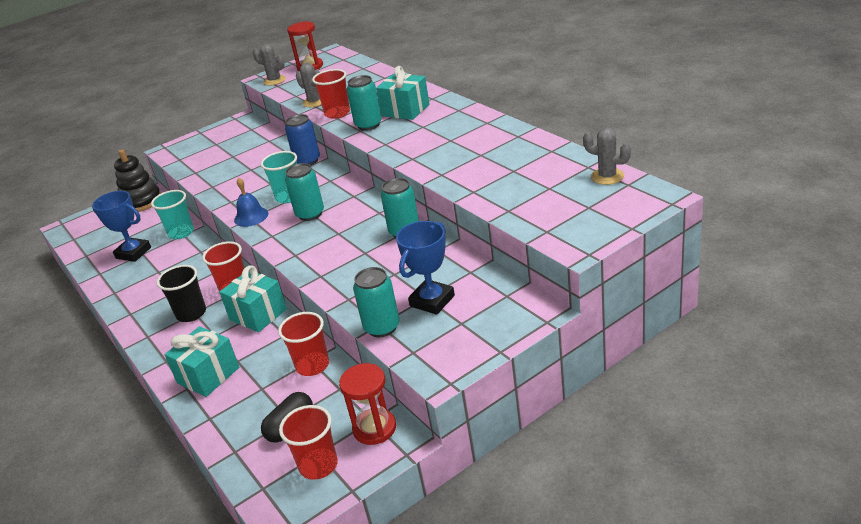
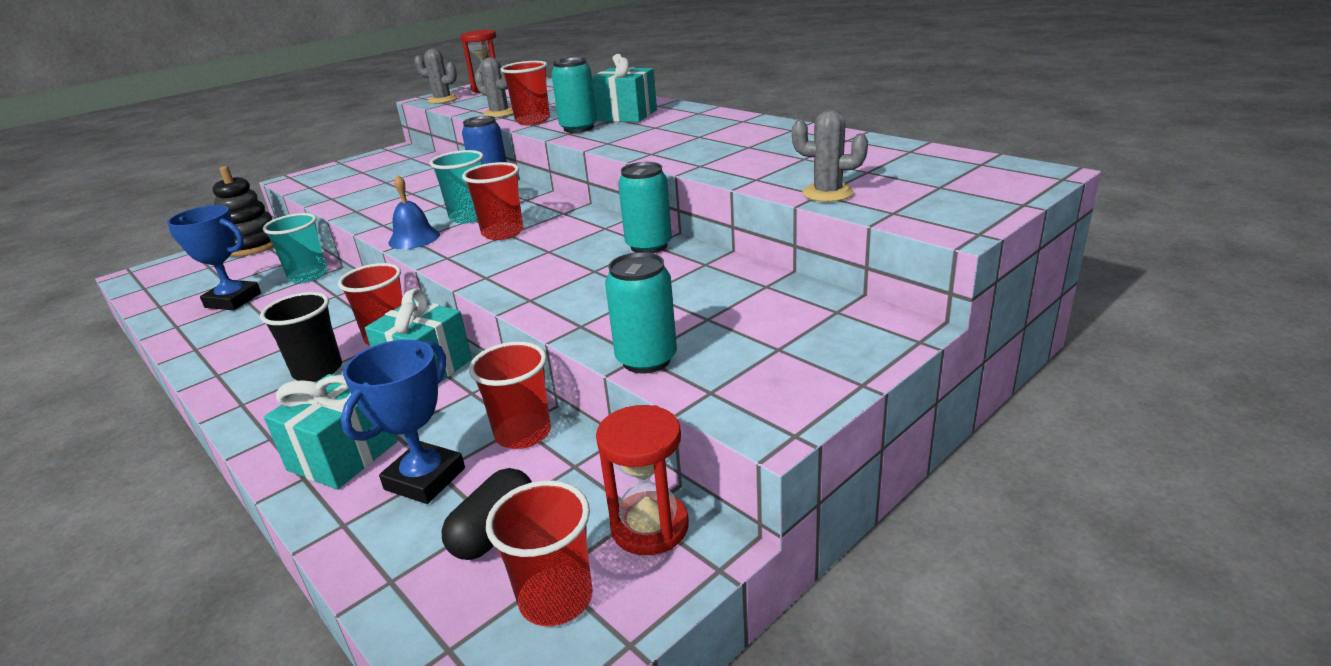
camera: 10 degrees left, 5 degrees down
(310, 214) = (503, 233): turquoise can -> red cup
(432, 301) = (719, 322): blue trophy -> blue trophy (425, 479)
(607, 176) = (945, 158): grey cactus -> grey cactus (827, 193)

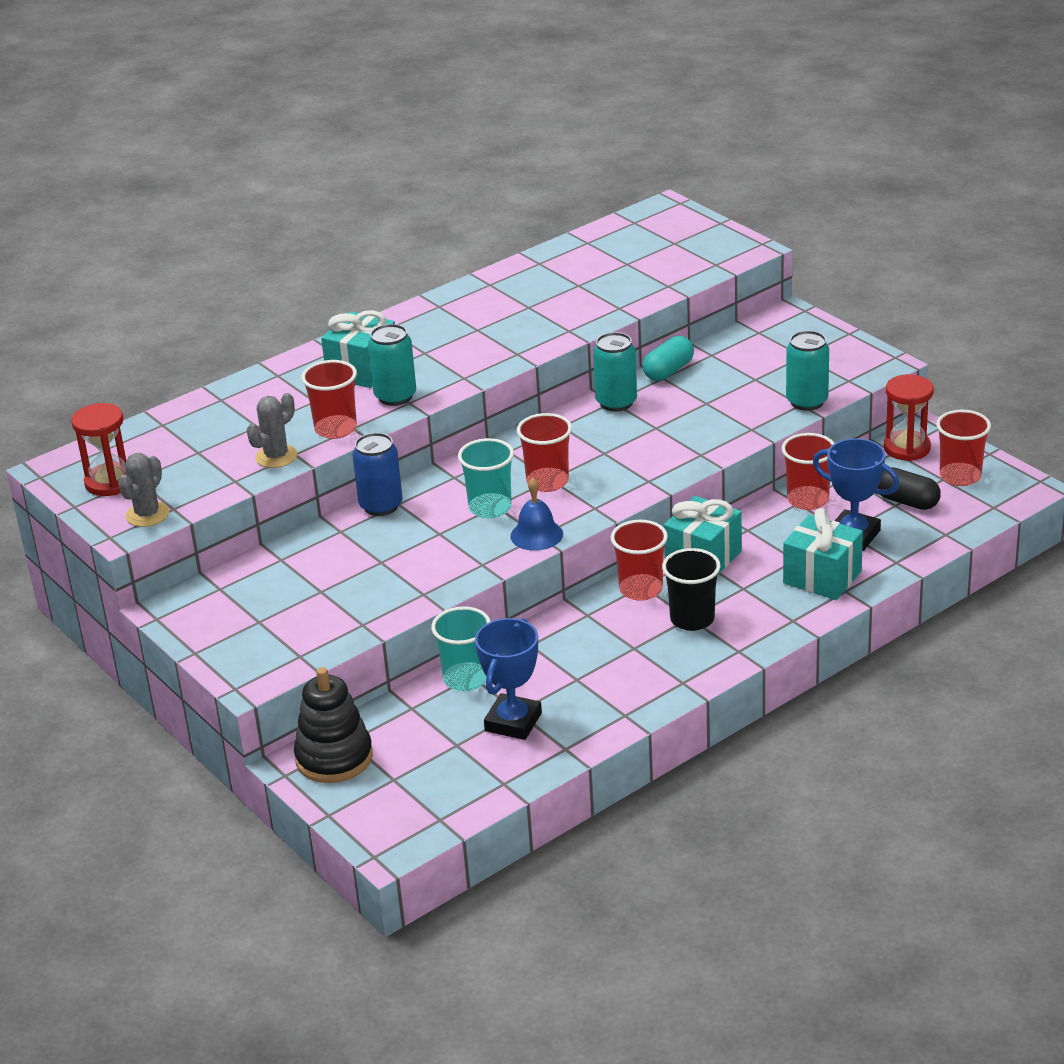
camera: 85 degrees left, 5 degrees up
(720, 265) = (668, 371): none -> turquoise capsule
(827, 193) = (668, 282): grey cactus -> none

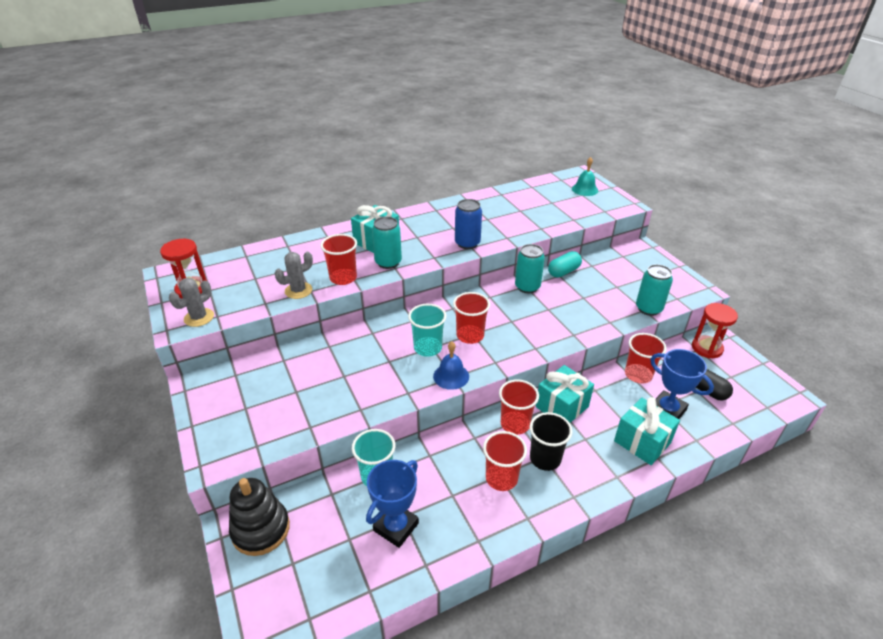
camera: 10 degrees right, 5 degrees up
(381, 506) = (361, 332): blue can -> blue can (467, 243)
(677, 233) = (585, 189): none -> turquoise bell
(960, 476) = (743, 377): red cup -> red cup (501, 478)

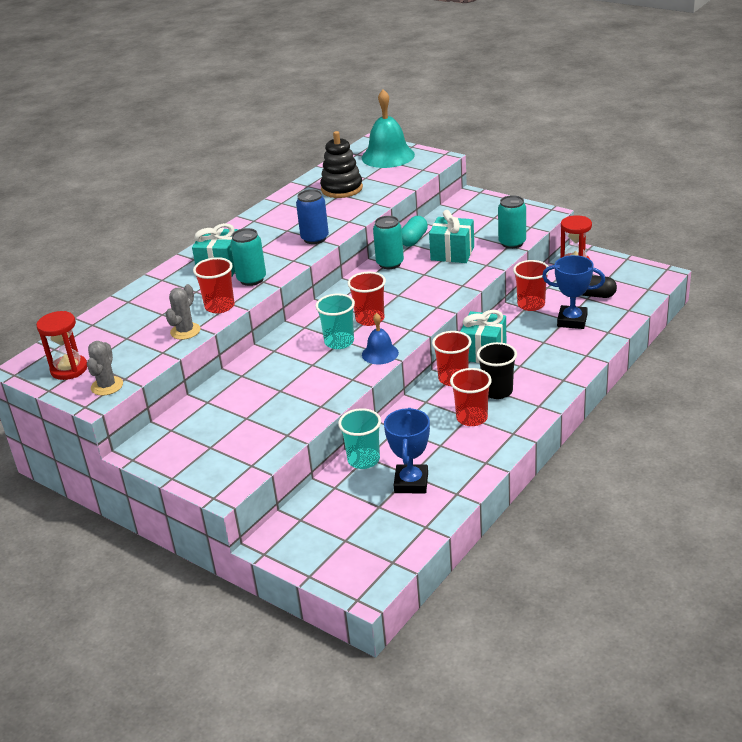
camera: 25 degrees left, 5 degrees down
(261, 529) = (295, 534): black stacking toy -> black stacking toy (342, 189)
(585, 189) = (388, 156): turquoise bell -> turquoise bell, size x1.81
(642, 442) = (567, 349): turquoise gift -> turquoise gift (452, 253)

